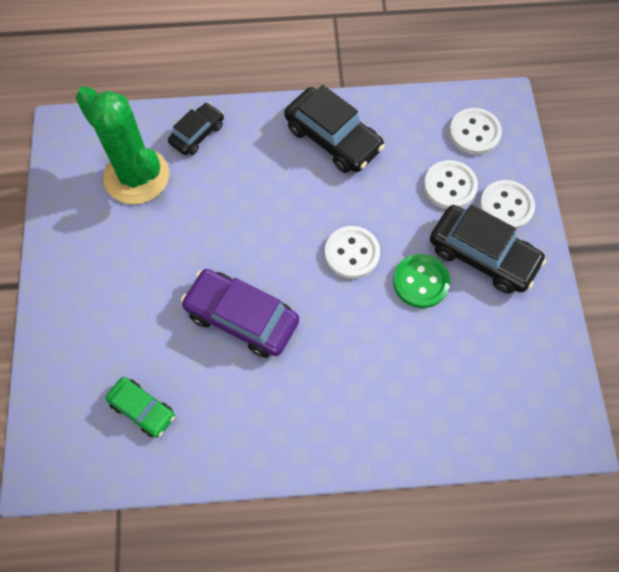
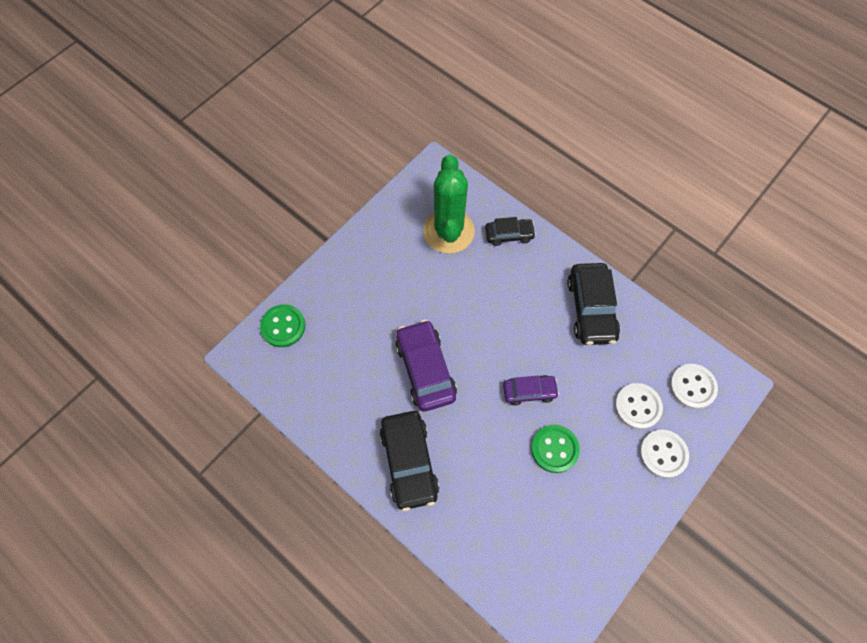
camera: 45 degrees right, 0 degrees up
(57, 406) = (283, 326): none -> green button
(142, 409) = (322, 370): green car -> none
(352, 253) = (529, 391): white button -> purple car
(483, 255) = (613, 470): black car -> black car (409, 462)

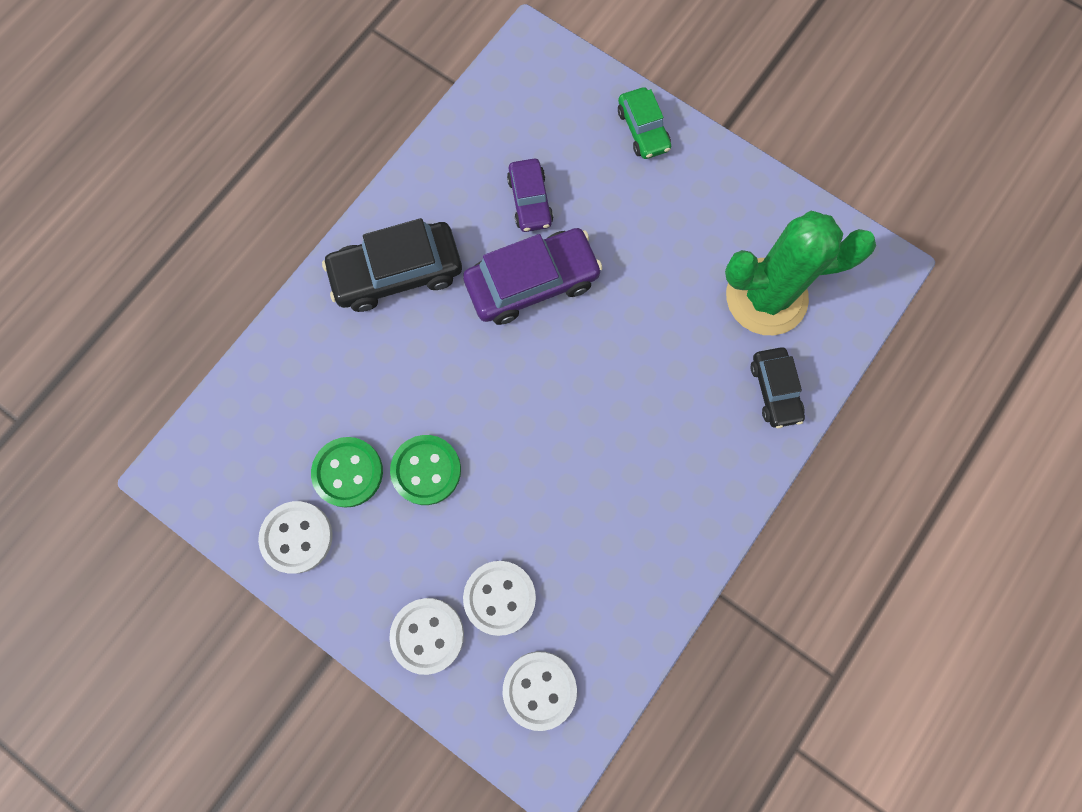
camera: 85 degrees right, 10 degrees up
(283, 326) = (578, 90): green button -> green button (348, 472)
(321, 288) = (643, 130): none -> green car
(529, 391) = (511, 431): purple car -> purple car (530, 201)
(591, 309) = (658, 525): black car -> none
(600, 542) = (297, 537): none -> white button

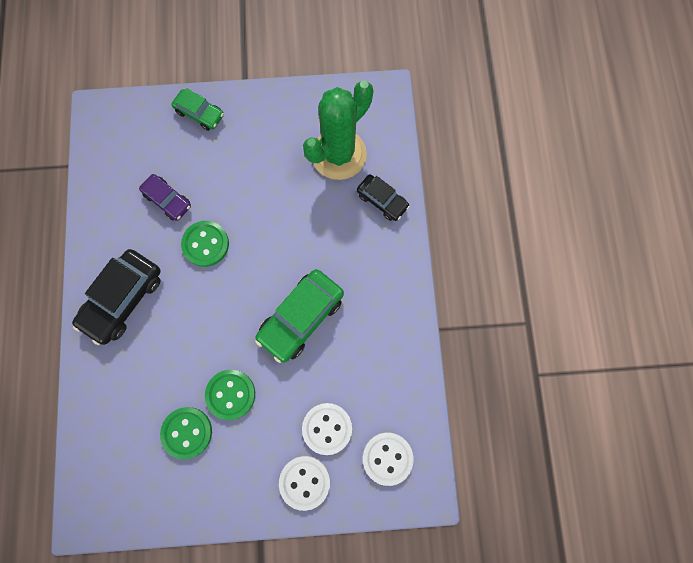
camera: 40 degrees left, 0 degrees up
(297, 537) = (187, 492): white button -> none
(532, 282) = (206, 244): purple car -> green button
(571, 449) = (301, 318): none -> green car

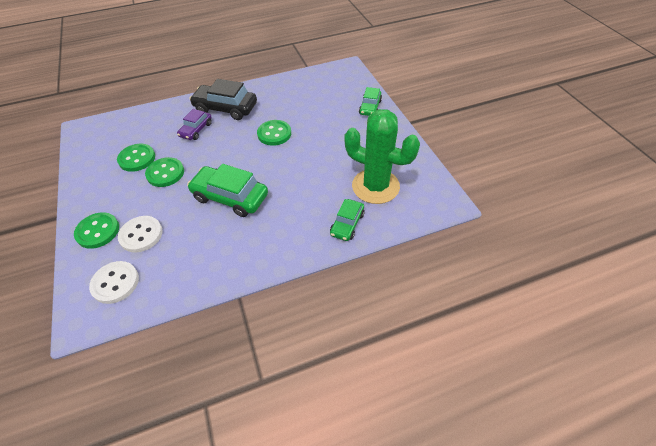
camera: 75 degrees right, 25 degrees down
(168, 200) = (300, 109): purple car -> purple car (196, 130)
(304, 482) = (98, 231): white button -> green button
(382, 200) = (347, 224): black car -> green car

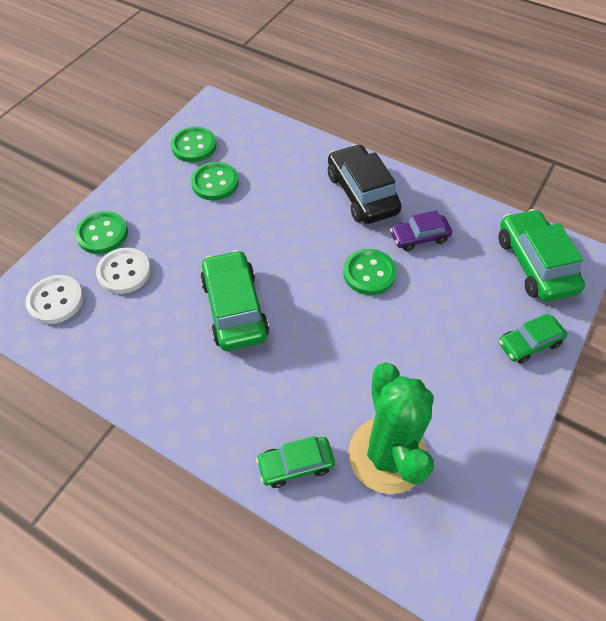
camera: 50 degrees right, 5 degrees up
(165, 173) = (217, 223): green button -> green button (194, 146)
(196, 130) = (302, 196): purple car -> purple car (419, 237)
(335, 81) = (534, 264): none -> green car

